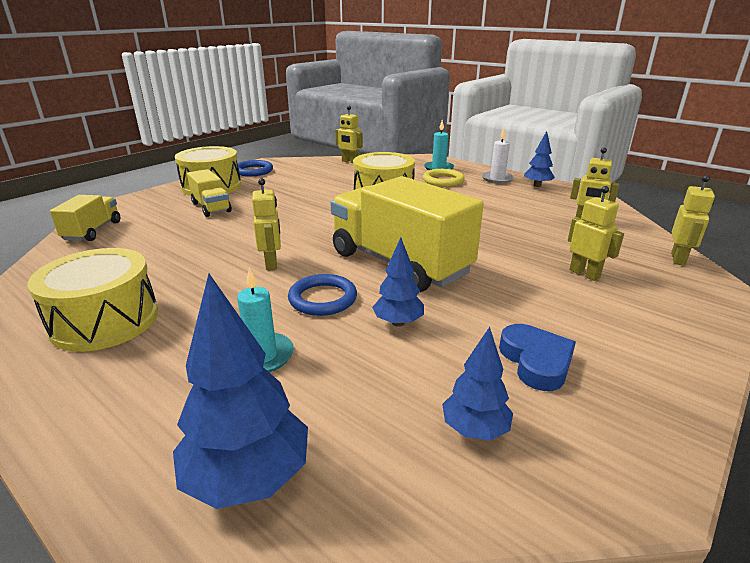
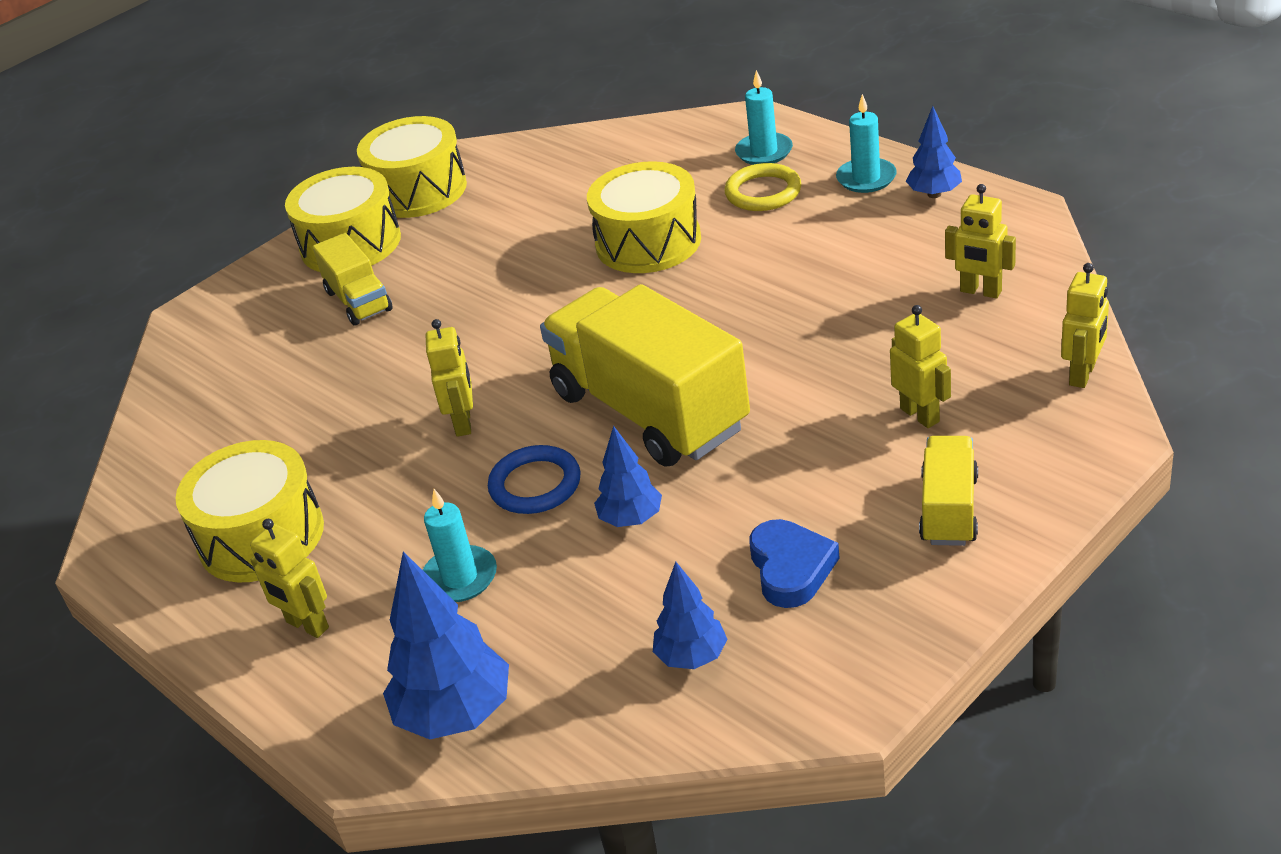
camera: 10 degrees right, 10 degrees up
(93, 231) = (190, 371): yellow truck -> yellow truck (949, 510)
(253, 171) = (418, 190): blue ring -> yellow drum
(350, 161) = (597, 143): yellow robot -> yellow robot (307, 625)
(497, 179) = (866, 178): white candle -> turquoise candle

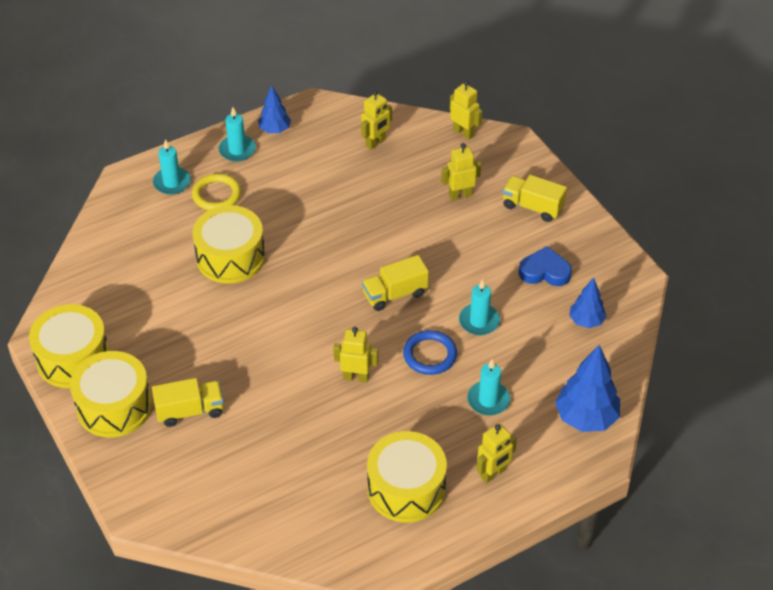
camera: 80 degrees left, 10 degrees up
(631, 519) = (479, 321): blue tree -> turquoise candle
(650, 411) = (395, 294): yellow truck -> yellow truck, size x0.50

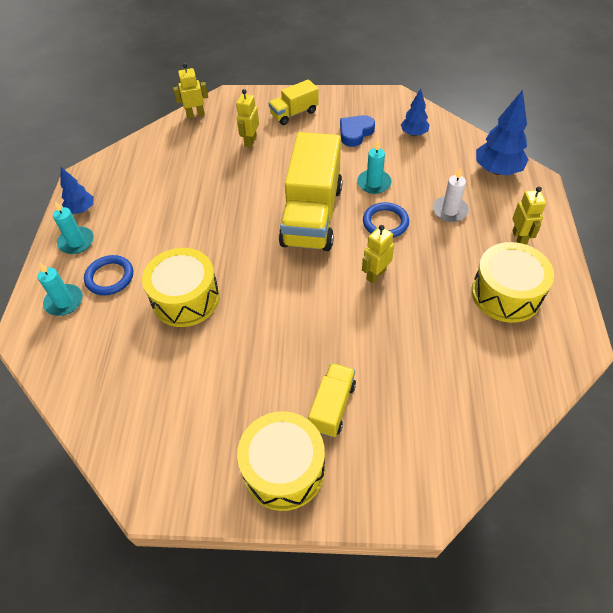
camera: 55 degrees left, 5 degrees up
(73, 359) = (198, 479): yellow drum -> none
(216, 195) = (110, 277): yellow ring -> blue ring
(376, 143) = (157, 160): yellow robot -> none
(395, 294) = (312, 215): yellow truck -> yellow truck, size x2.01
(488, 400) = (450, 211): turquoise candle -> white candle

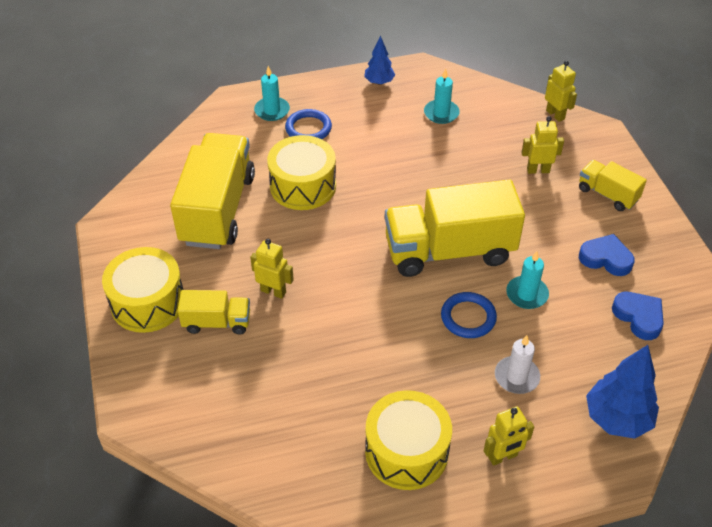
camera: 70 degrees right, 5 degrees down
(76, 242) = (339, 93): turquoise candle -> turquoise candle (441, 113)
(181, 378) = (218, 209): none -> yellow truck
(376, 274) = (388, 324): yellow robot -> yellow robot (273, 291)
(414, 134) = (638, 317): blue tree -> blue heart

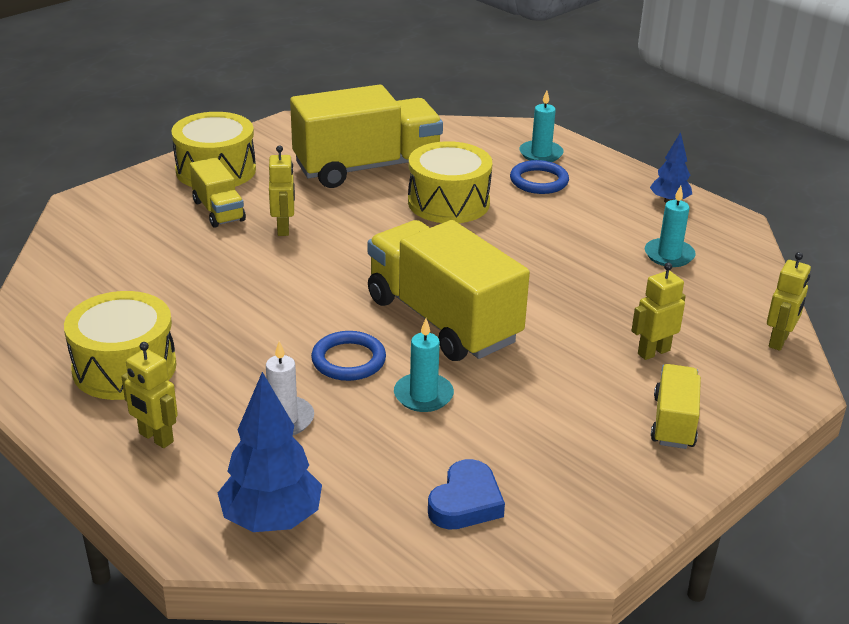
camera: 60 degrees right, 15 degrees down
(538, 170) = (653, 352): yellow robot -> yellow robot turned 90 degrees counterclockwise
(606, 258) = (548, 448): blue heart -> none

